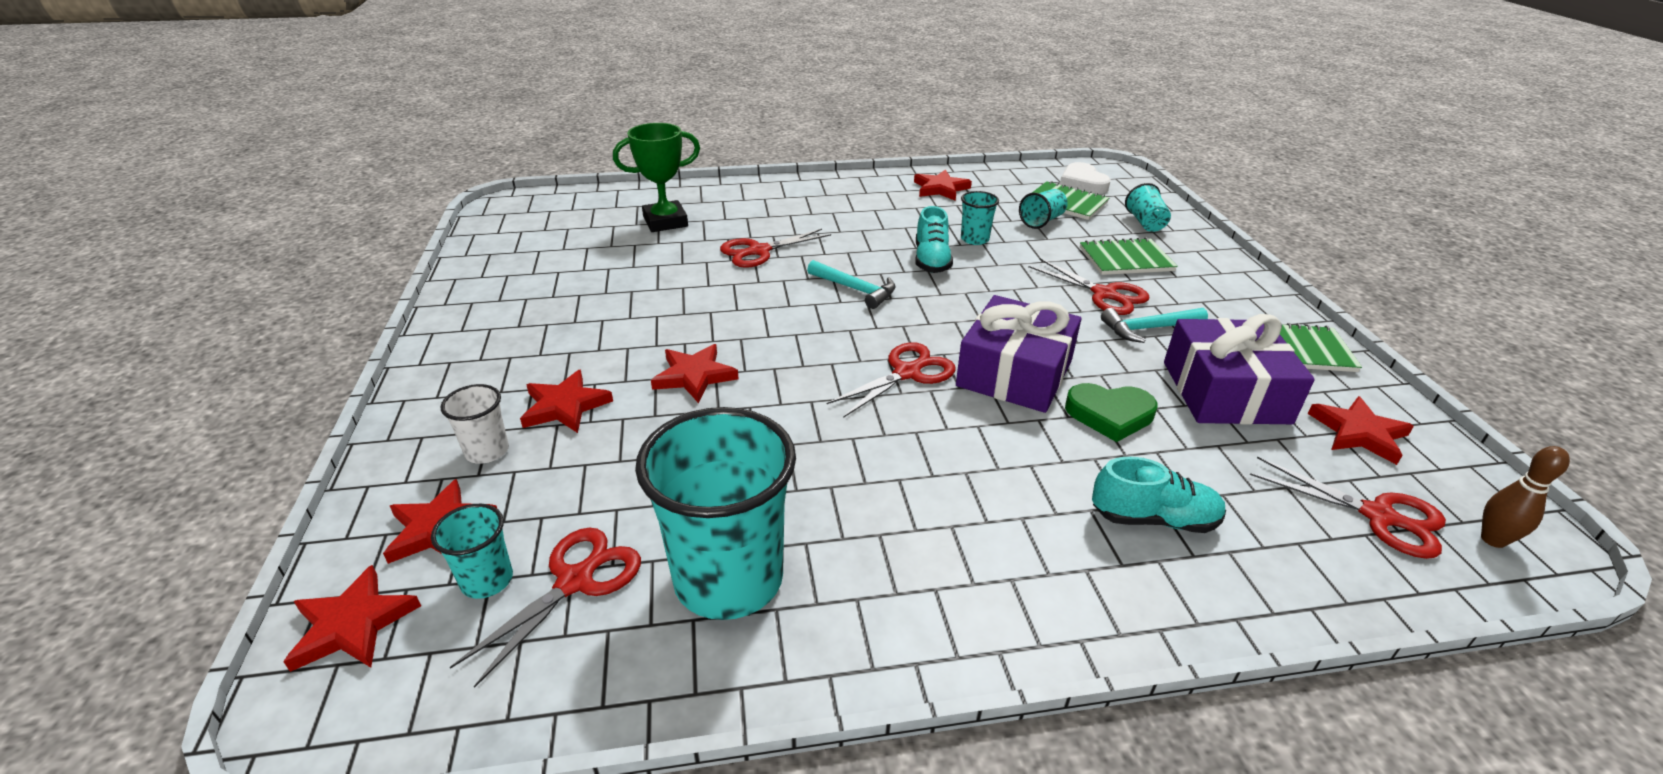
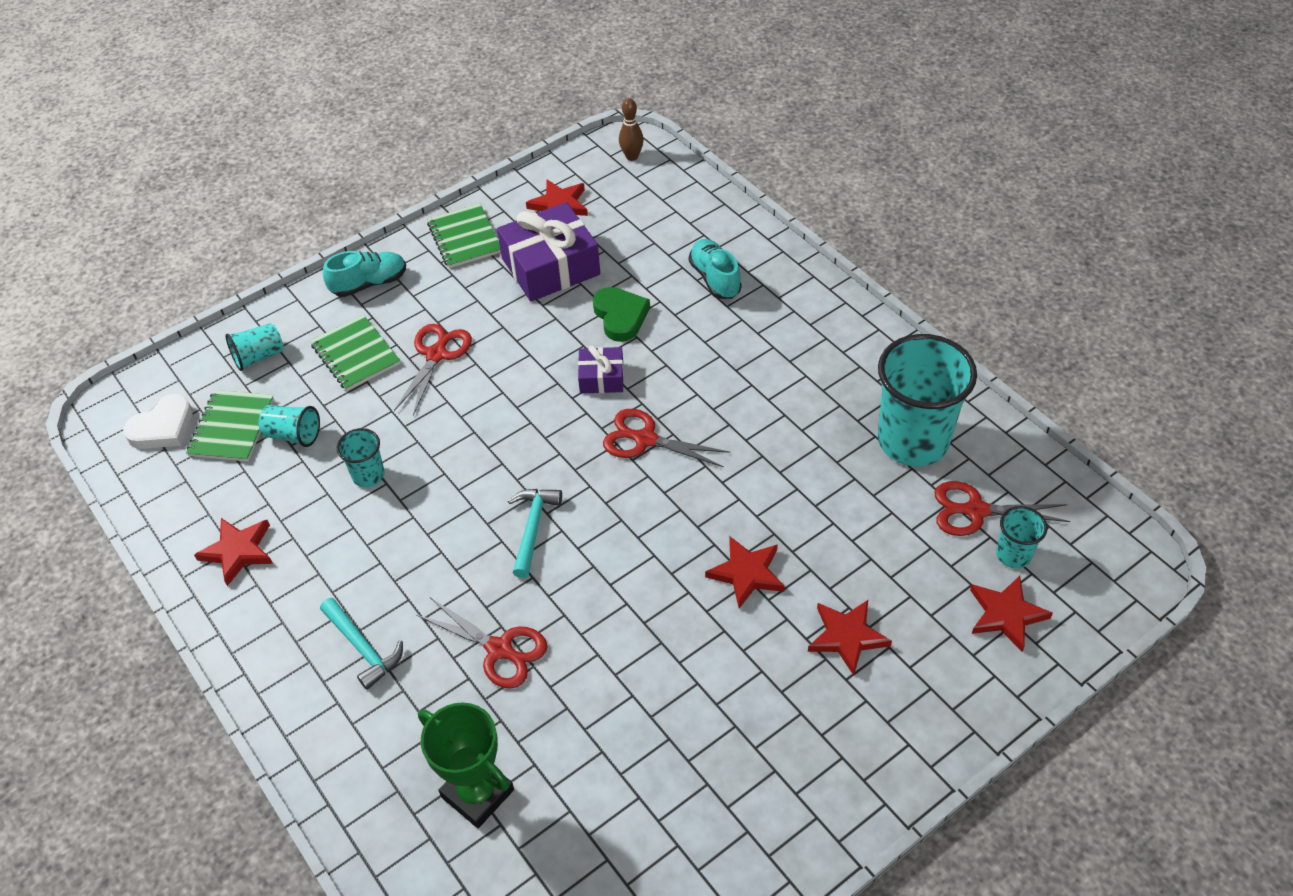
camera: 115 degrees left, 15 degrees up
(352, 624) = (1093, 596): red star -> none
(487, 451) = (929, 648): white cup -> none
(931, 260) = (438, 493): turquoise shoe -> turquoise shoe (369, 283)
(1014, 373) = (601, 378): purple gift -> purple gift, size x0.52
(1148, 329) = (482, 318): turquoise hammer -> turquoise hammer (363, 648)
(1379, 516) = (642, 195): red scissors -> none

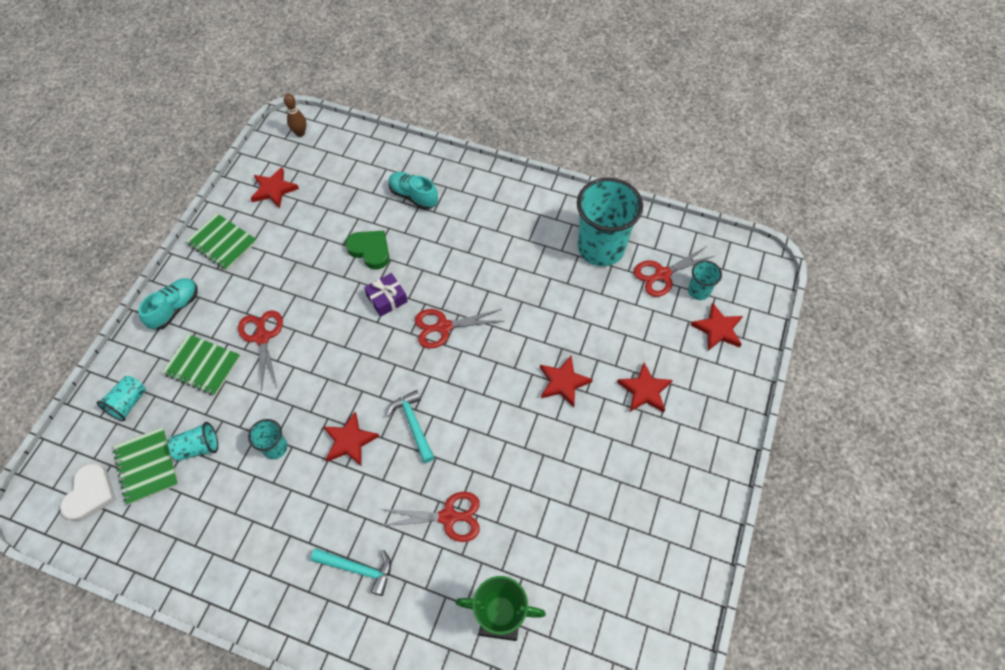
camera: 35 degrees left, 10 degrees up
(238, 551) = (219, 553): red star -> red star (349, 441)
(550, 266) = (298, 236): purple gift -> none

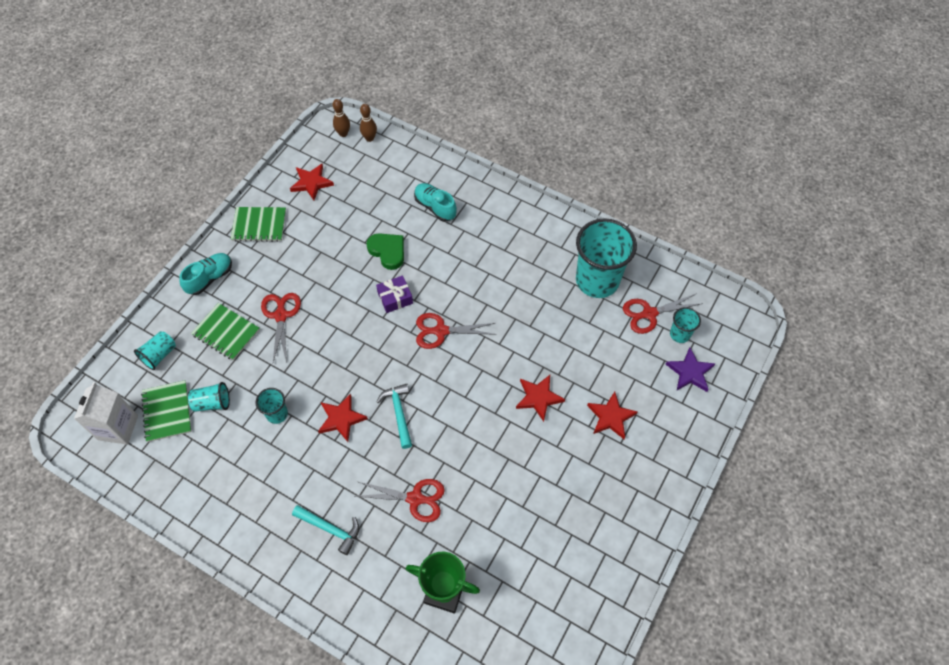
camera: 10 degrees right, 0 degrees up
(91, 494) = (118, 427): white heart -> white carton
(222, 243) = (259, 225): green notebook -> green notebook turned 45 degrees counterclockwise
(330, 134) = (369, 138): none -> brown bowling pin
(717, 329) = (690, 372): red star -> purple star

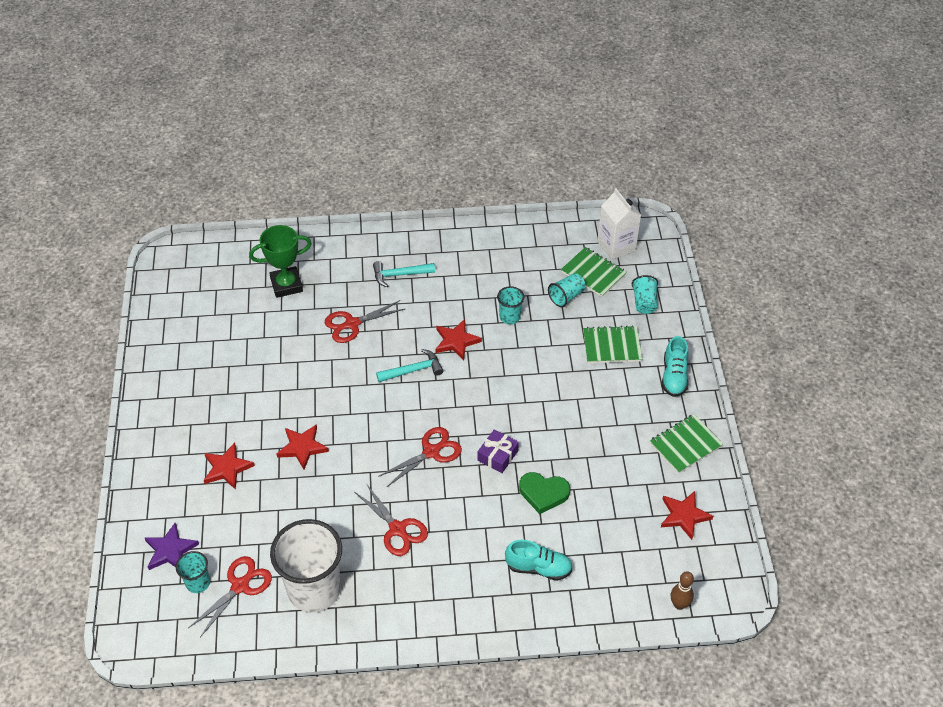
camera: 145 degrees right, 10 degrees down
(281, 315) = (582, 384): red scissors -> red scissors (398, 529)
(343, 134) = (711, 592): brown bowling pin -> none
(399, 413) = (413, 370): turquoise hammer -> turquoise hammer turned 60 degrees counterclockwise
(597, 280) = (314, 590): turquoise cup -> white cup

